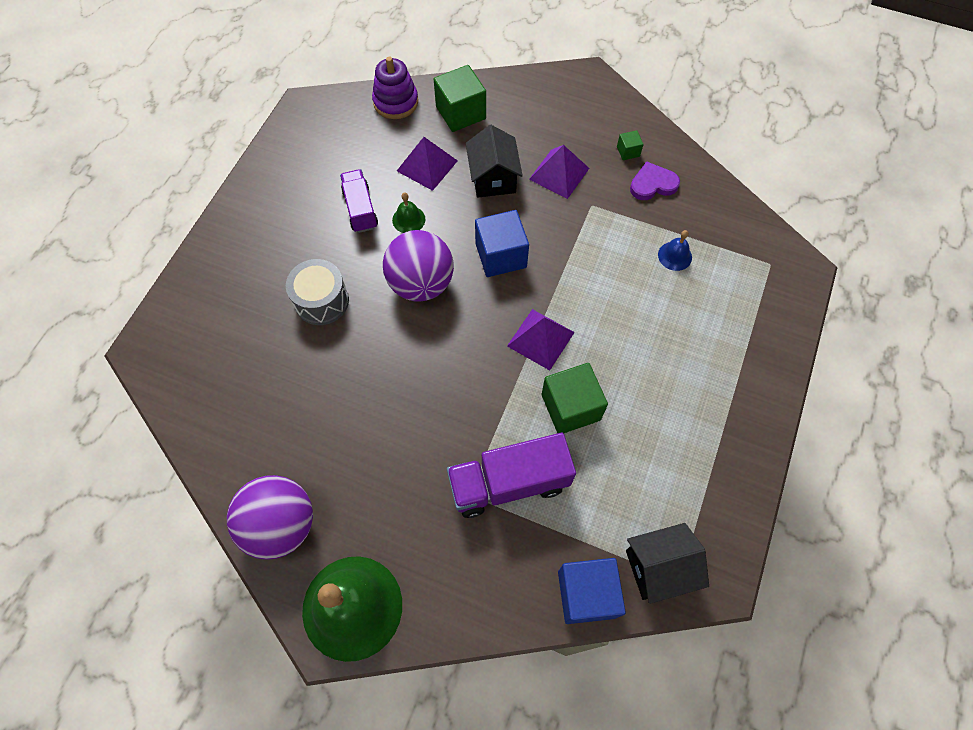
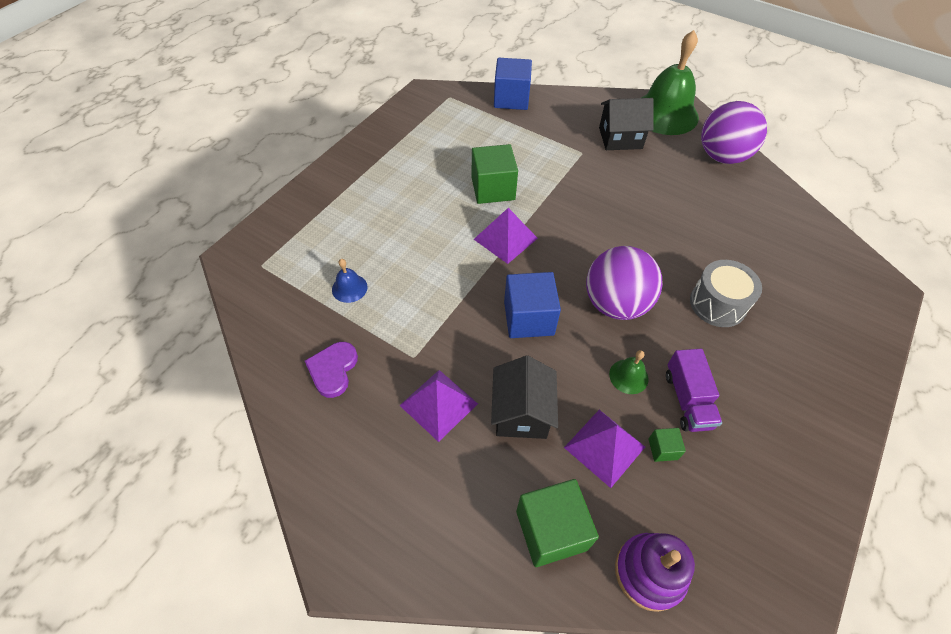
camera: 170 degrees left, 10 degrees down
(509, 483) = (552, 154): purple truck -> none
(628, 151) = (342, 420): green cube -> green cube (662, 449)
(652, 184) = (333, 370): purple heart -> purple heart turned 105 degrees clockwise
(658, 567) = (460, 103): black house -> black house (620, 138)

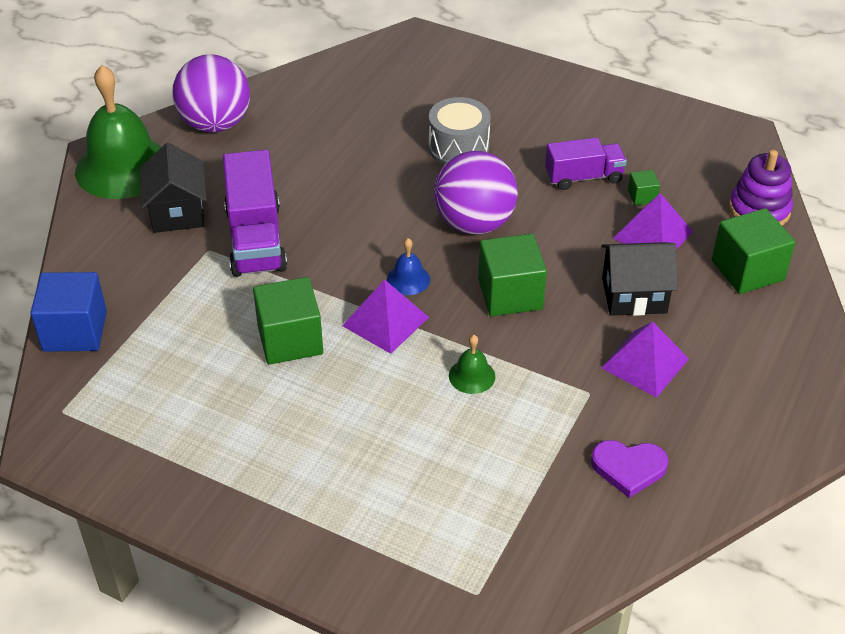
camera: 95 degrees left, 10 degrees down
(349, 288) = (499, 475): blue bell -> blue bell (408, 279)
(528, 318) = (510, 294): blue cube -> green cube
(593, 175) = (256, 239): none -> purple truck
(628, 376) = (567, 216): green bell -> green bell (472, 376)

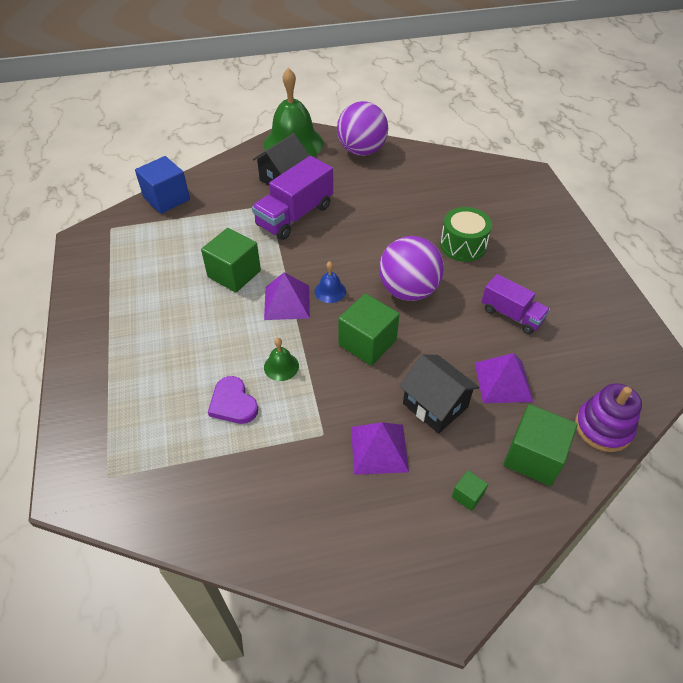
camera: 50 degrees right, 5 degrees up
(458, 148) = (463, 245): grey drum -> green drum
(628, 468) = (275, 496): purple heart -> purple heart (233, 403)
(642, 196) = (532, 354): green cube -> green cube (467, 495)

